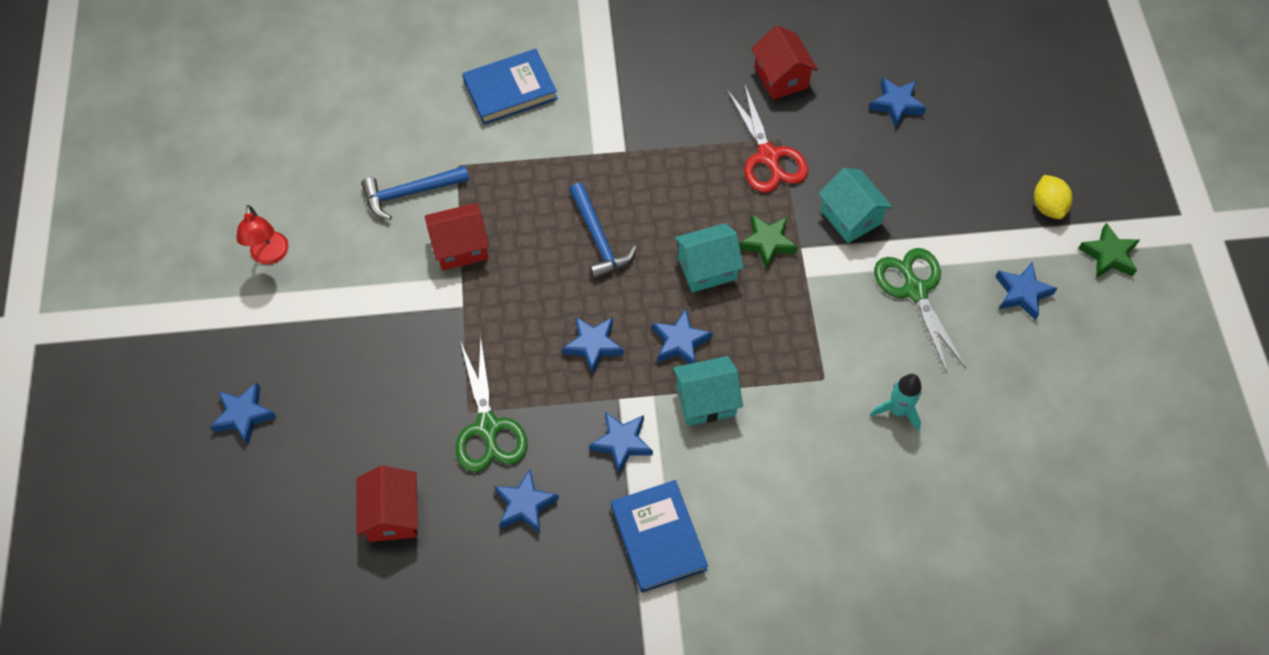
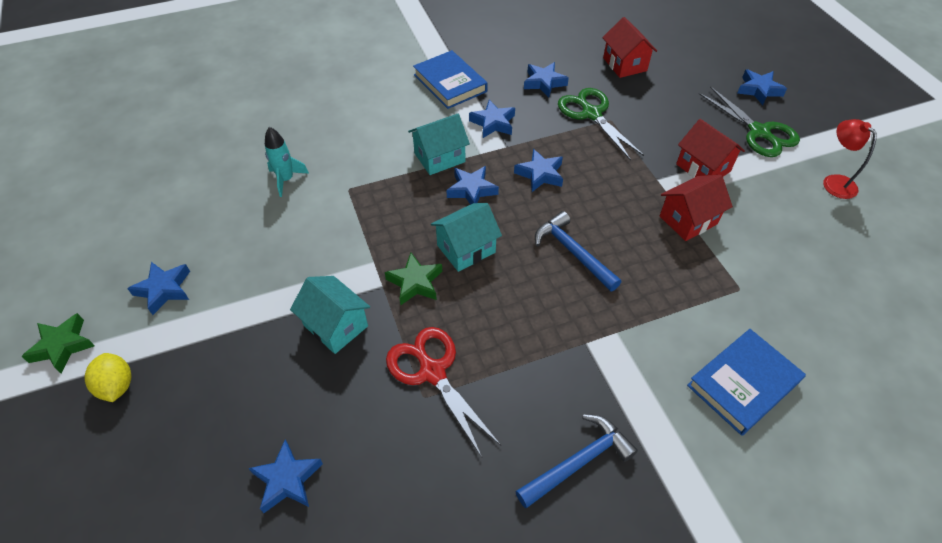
camera: 165 degrees right, 10 degrees down
(410, 193) = (764, 254): blue hammer -> blue hammer (578, 461)
(781, 77) = (438, 484): red house -> red house (703, 168)
(914, 290) = (269, 271): green scissors -> green scissors (759, 132)

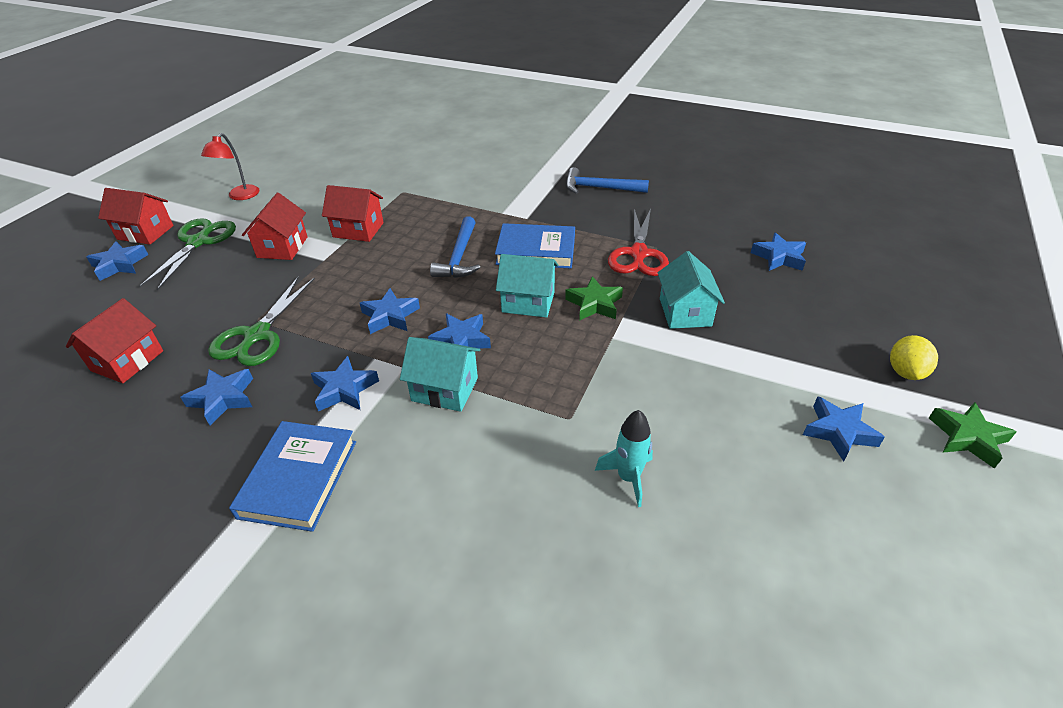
camera: 135 degrees left, 10 degrees down
(743, 384) = (475, 169): blue book -> blue book (536, 250)
(805, 114) = (145, 232): none -> red house

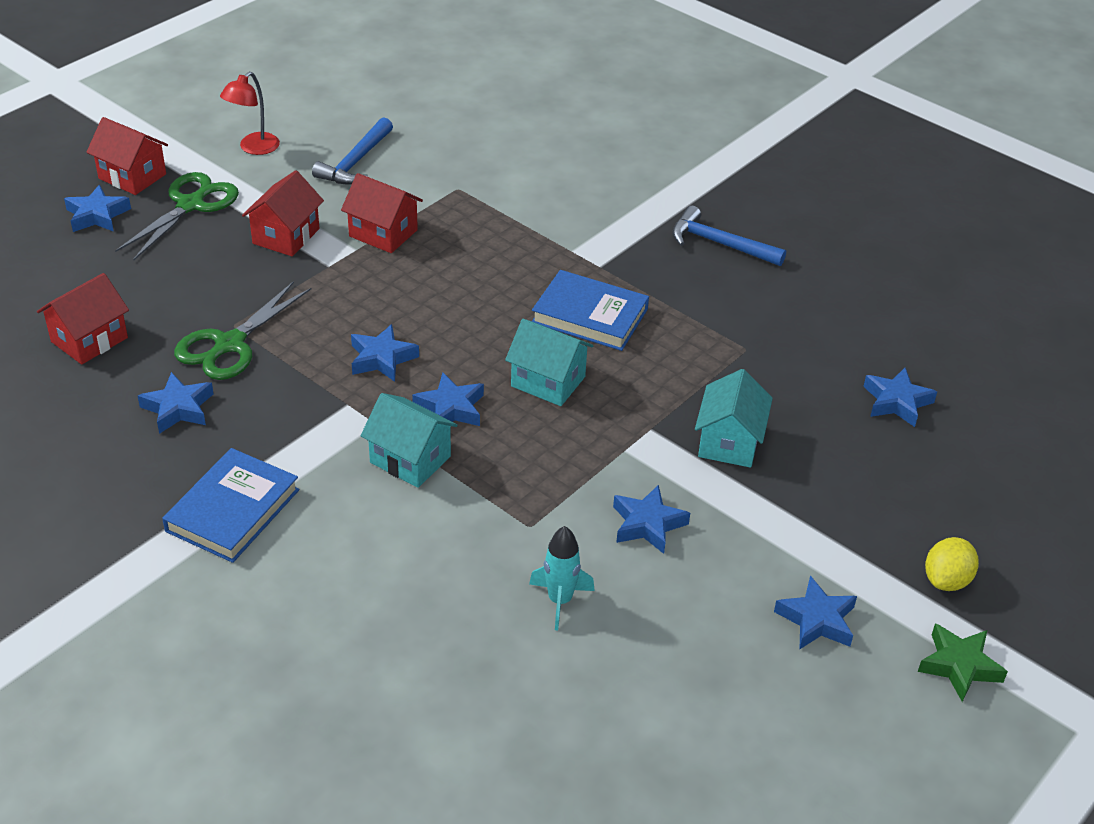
camera: 15 degrees right, 0 degrees up
(344, 389) = (304, 431): blue star -> blue star (647, 524)
(459, 257) = (492, 301): blue hammer -> blue hammer (356, 162)
(594, 304) = (625, 404): green star -> none
(638, 254) = (716, 352): red scissors -> none

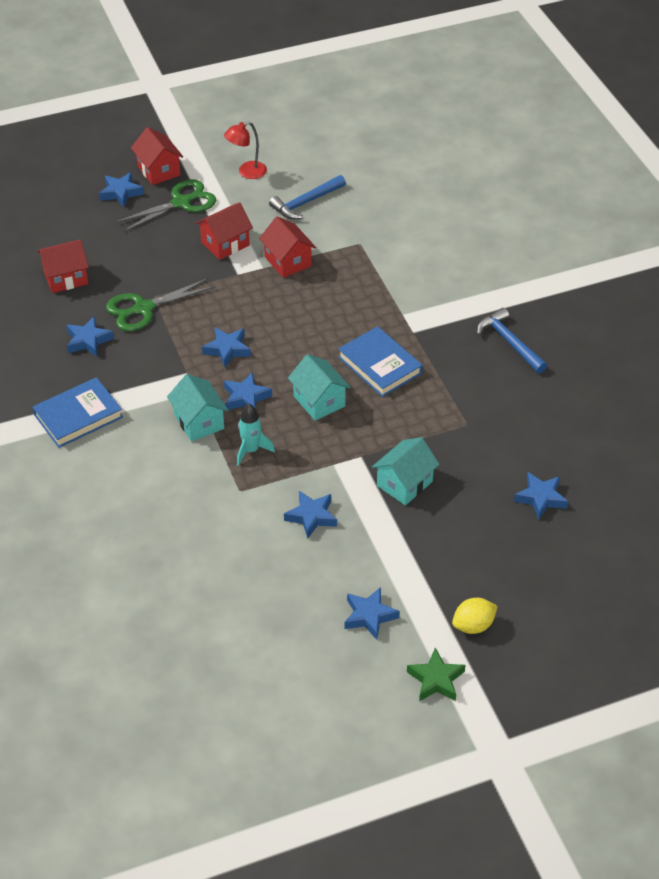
camera: 30 degrees right, 5 degrees up
(560, 600) = (224, 542): turquoise rocket -> turquoise rocket (251, 450)

